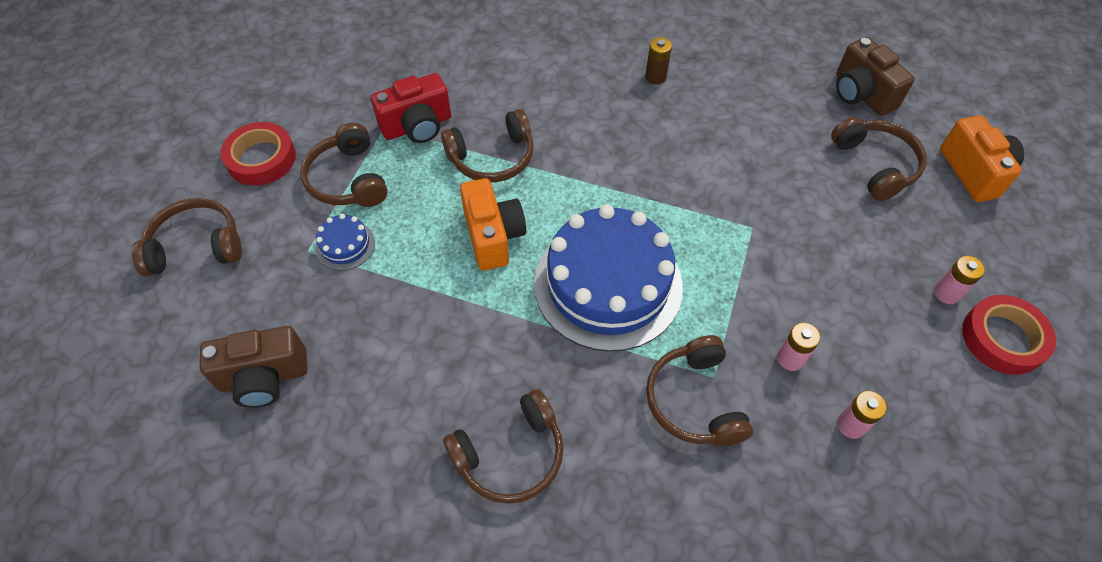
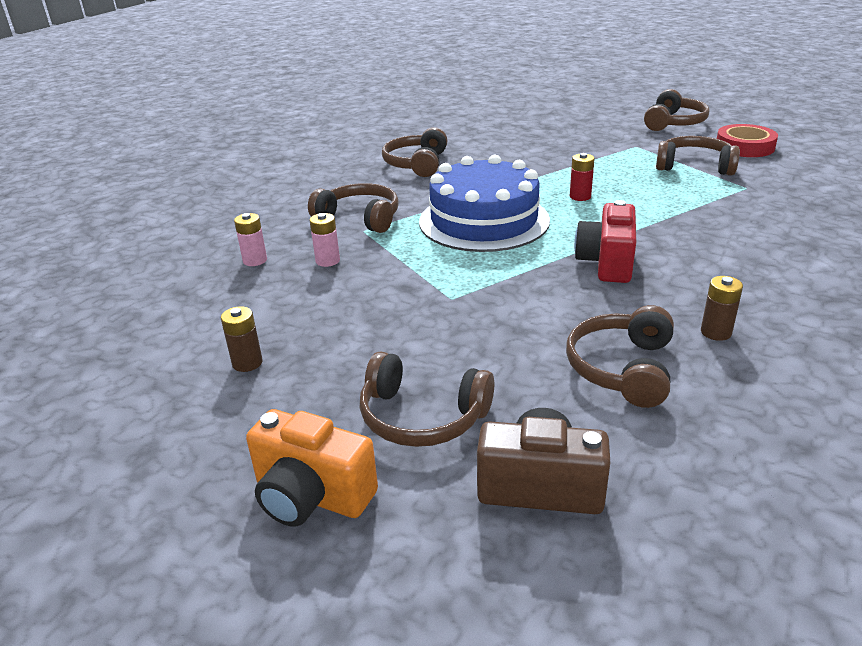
camera: 130 degrees right, 25 degrees down
(264, 377) = (552, 125): brown camera -> none
(345, 245) = (628, 155): blue cake -> none
(417, 126) = (736, 198): red camera -> red camera (606, 263)
(492, 157) = (667, 216): brown headphones -> brown headphones (622, 368)
(493, 236) = (580, 196): orange camera -> red battery
(946, 293) = (247, 363): pink battery -> brown battery
(1002, 338) = (172, 365): red tape -> none

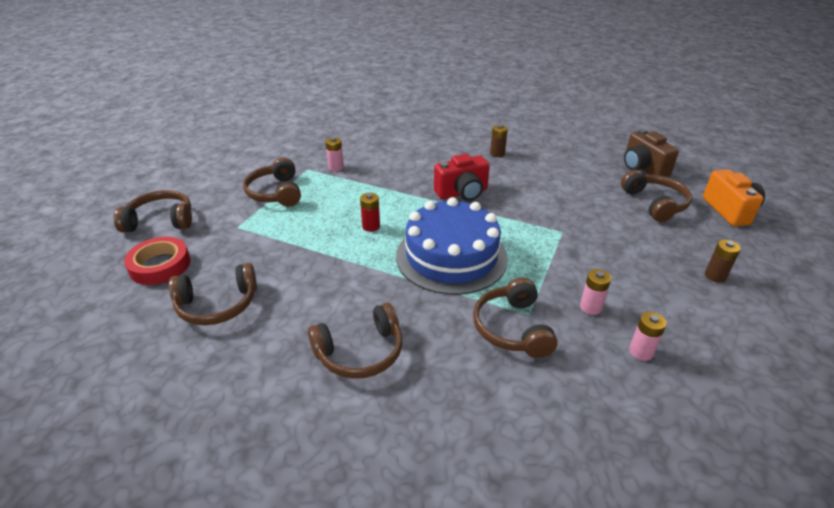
camera: 125 degrees left, 5 degrees up
(622, 368) = (553, 168): brown headphones -> brown headphones (217, 304)
(741, 203) = (336, 167): none -> pink battery
(744, 147) = (220, 180): red tape -> red tape (160, 265)

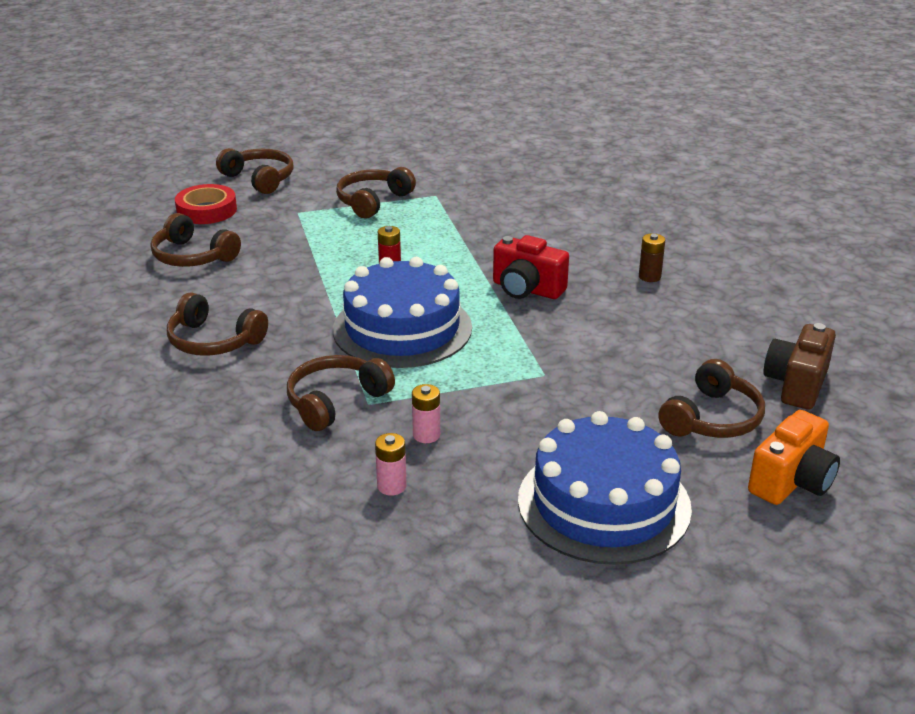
camera: 50 degrees right, 5 degrees down
(336, 167) = (462, 206): pink battery -> none
(715, 276) = (604, 503): brown battery -> blue cake

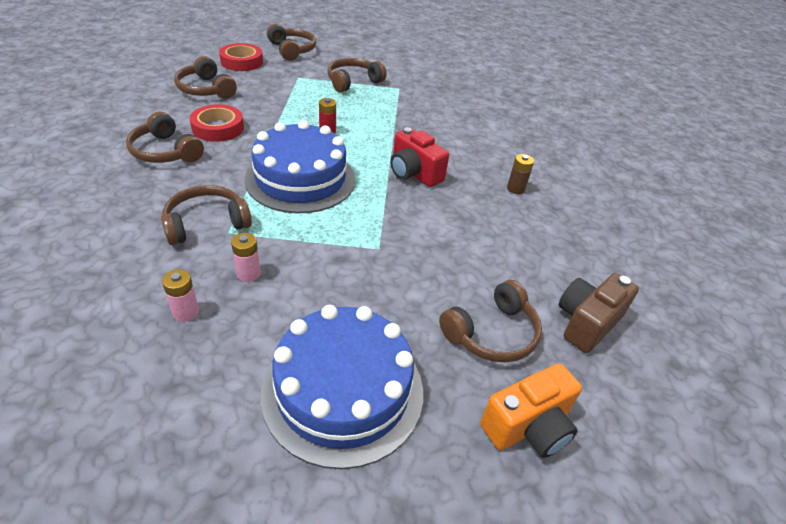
camera: 15 degrees right, 10 degrees up
(252, 298) = (218, 128): none -> red tape

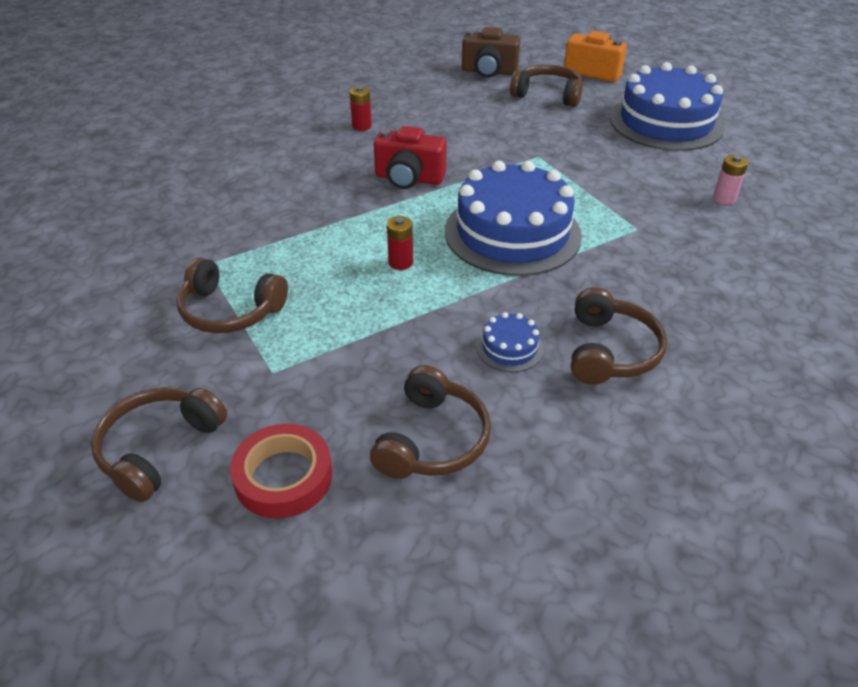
camera: 120 degrees left, 0 degrees up
(206, 223) = (648, 245): brown headphones -> none
(218, 128) = (509, 348): red tape -> blue cake
(248, 274) = (654, 194): pink battery -> none
(414, 173) = (409, 179): red camera -> red camera turned 90 degrees clockwise
(515, 189) = (362, 126): brown battery -> red battery

